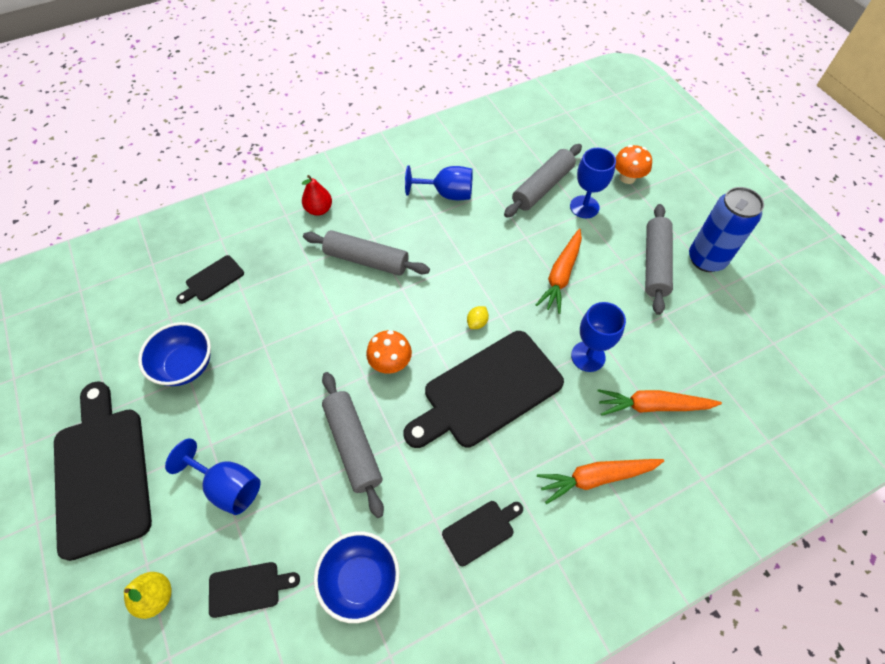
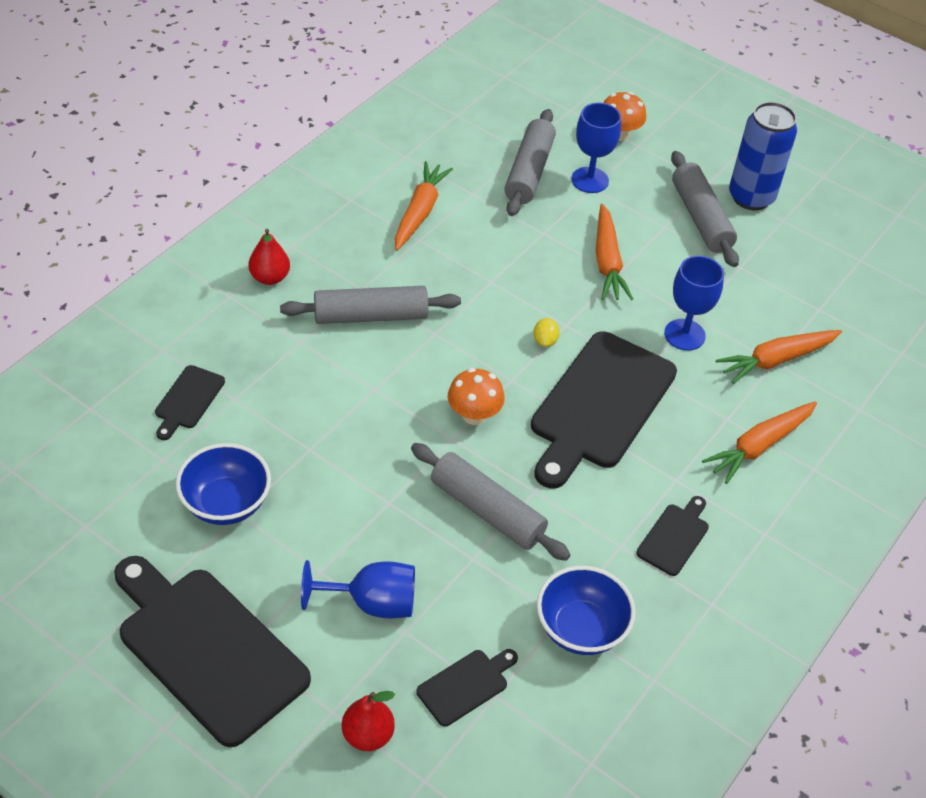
camera: 30 degrees left, 10 degrees down
(156, 596) = (367, 735): yellow pear -> red pear
(447, 194) = (420, 212): blue goblet -> orange carrot

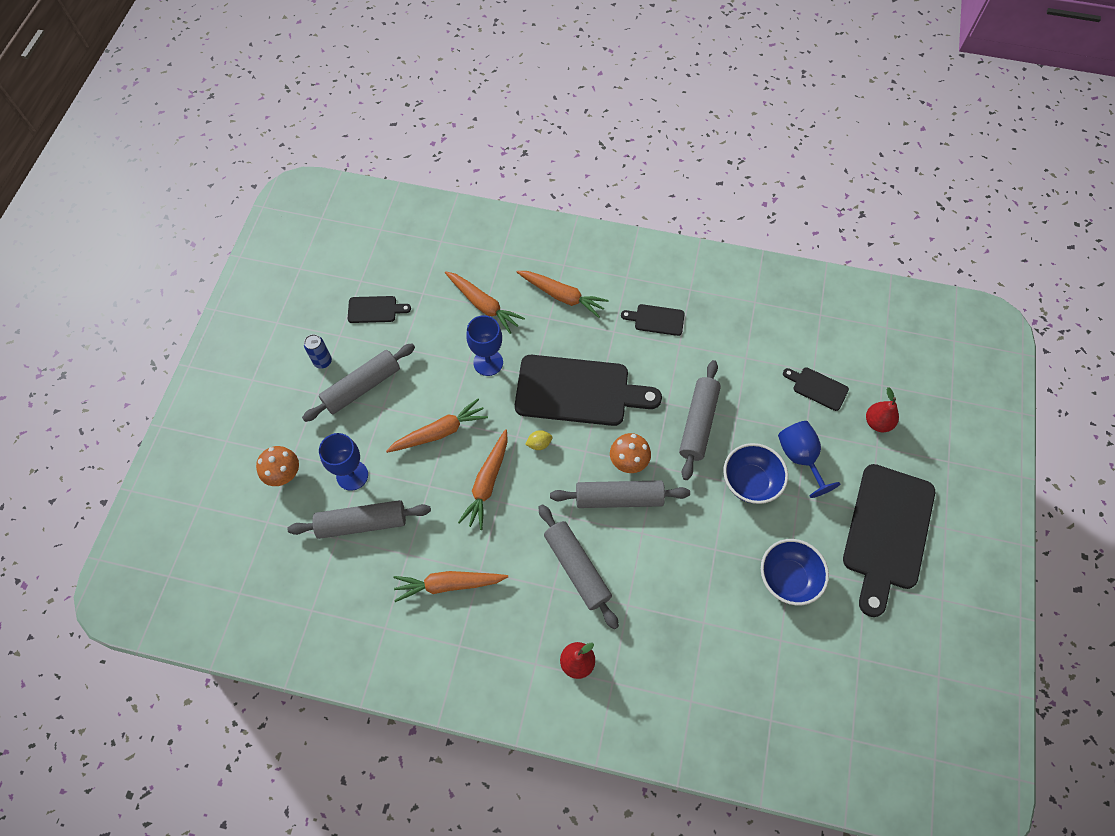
camera: 110 degrees left, 15 degrees up
(188, 400) = (723, 654): black cutting board -> black cutting board (375, 309)
(431, 386) = (619, 498): none -> grey rolling pin
(519, 279) = (487, 483): none -> orange carrot
(581, 629) = (747, 345): blue bowl -> blue bowl (750, 482)
(751, 197) = (323, 361): blue can -> blue can, size x0.50

